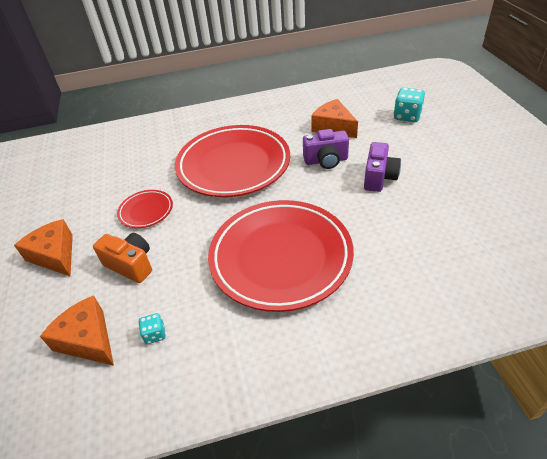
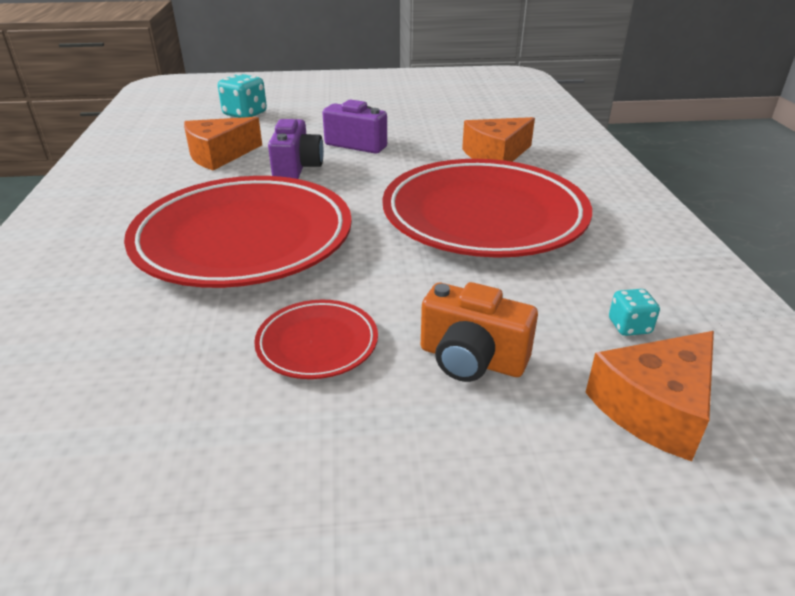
camera: 85 degrees left, 10 degrees down
(55, 255) = (411, 498): orange cheese -> orange cheese (496, 155)
(131, 265) = (471, 359): orange camera -> orange camera turned 105 degrees counterclockwise

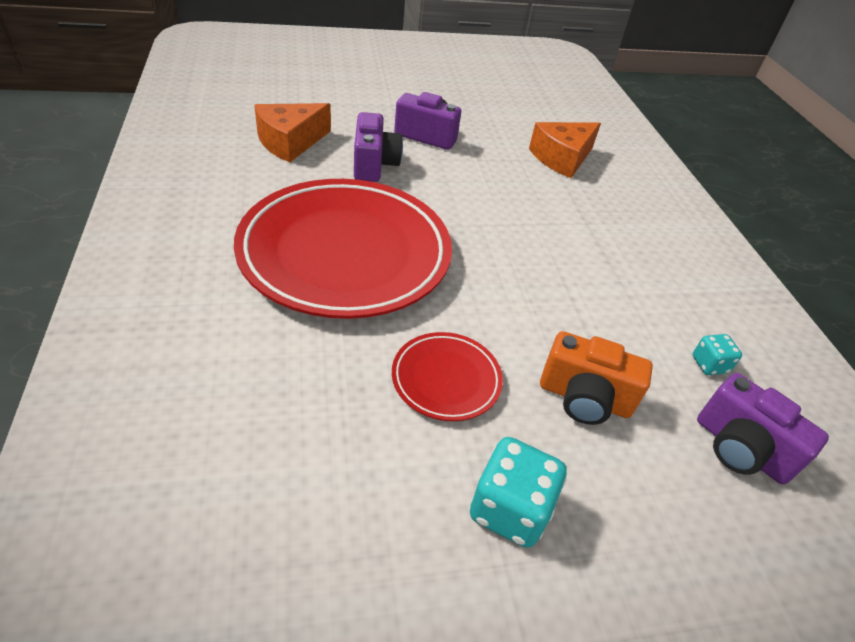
camera: 10 degrees left, 10 degrees up
(245, 114) = (301, 86): turquoise dice -> turquoise dice (509, 509)
(484, 216) = (565, 235): red plate -> none
(654, 407) = (740, 448): orange cheese -> purple camera

